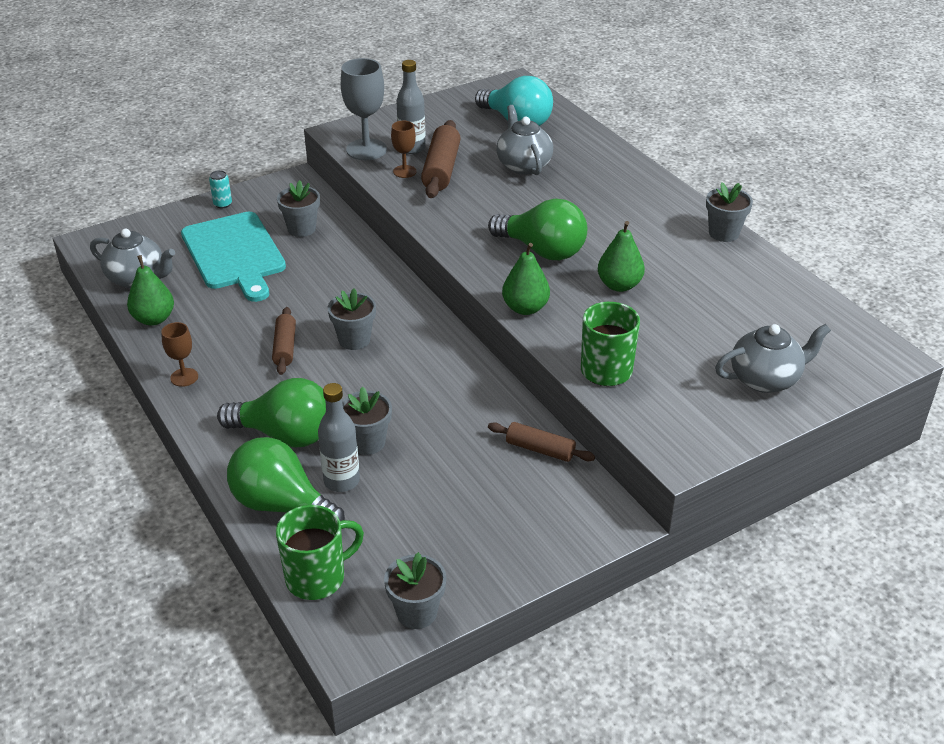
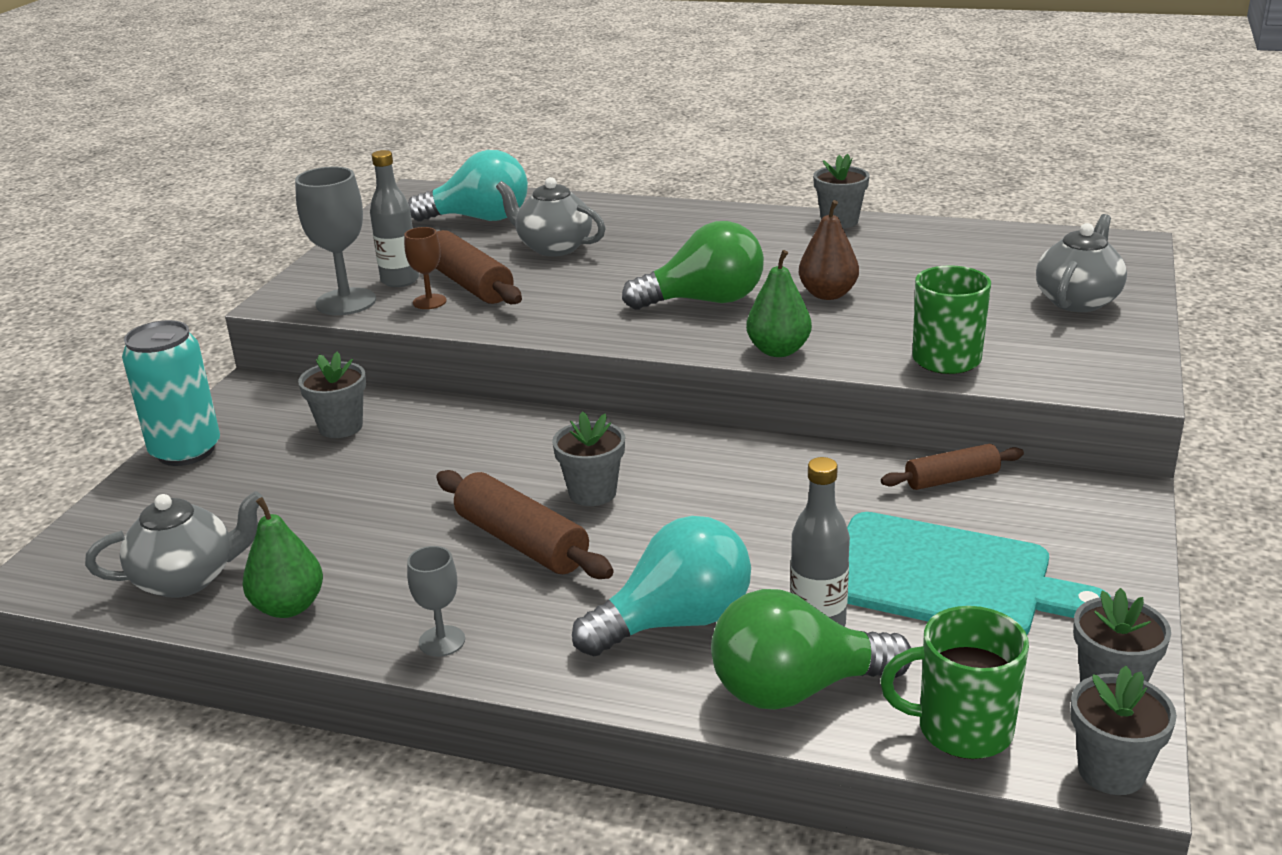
camera: 40 degrees left, 10 degrees down
(184, 377) = (442, 641): brown goblet -> grey goblet
(222, 204) = (186, 451): turquoise can -> turquoise can, size x2.34
(234, 254) = (290, 489): turquoise cutting board -> turquoise cutting board (946, 577)
(285, 347) = (521, 542): brown rolling pin -> brown rolling pin, size x1.59
(285, 435) = (675, 622): green light bulb -> turquoise light bulb
(317, 578) = (962, 729): green mug -> green mug turned 105 degrees counterclockwise
(367, 442) = (779, 573): grey flower pot -> grey flower pot (1111, 771)
(619, 285) = (828, 294): green pear -> brown pear

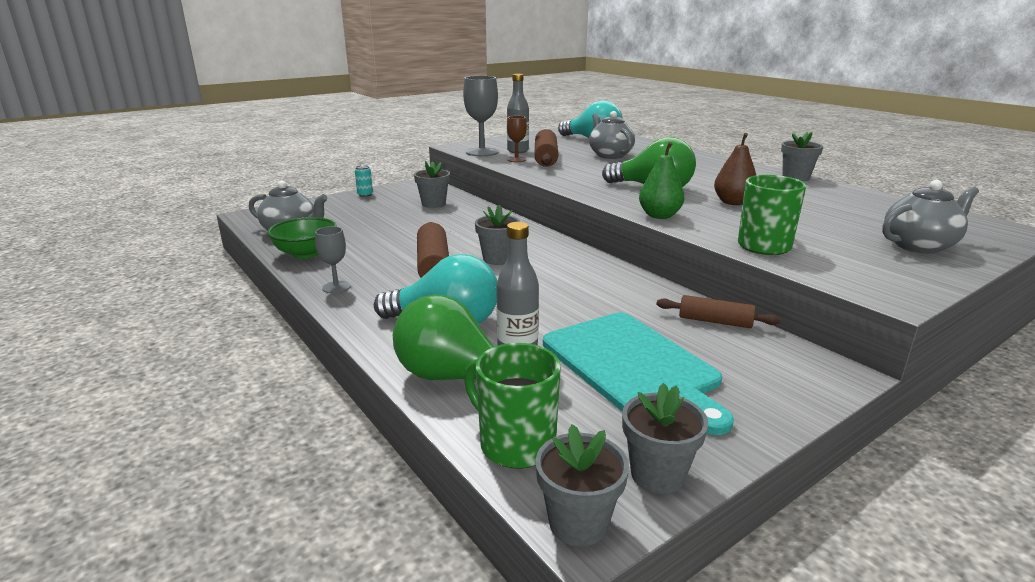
camera: 35 degrees right, 5 degrees down
(186, 451) = (365, 195): turquoise can -> turquoise can, size x0.43
(289, 607) = (306, 253): green pear -> green bowl

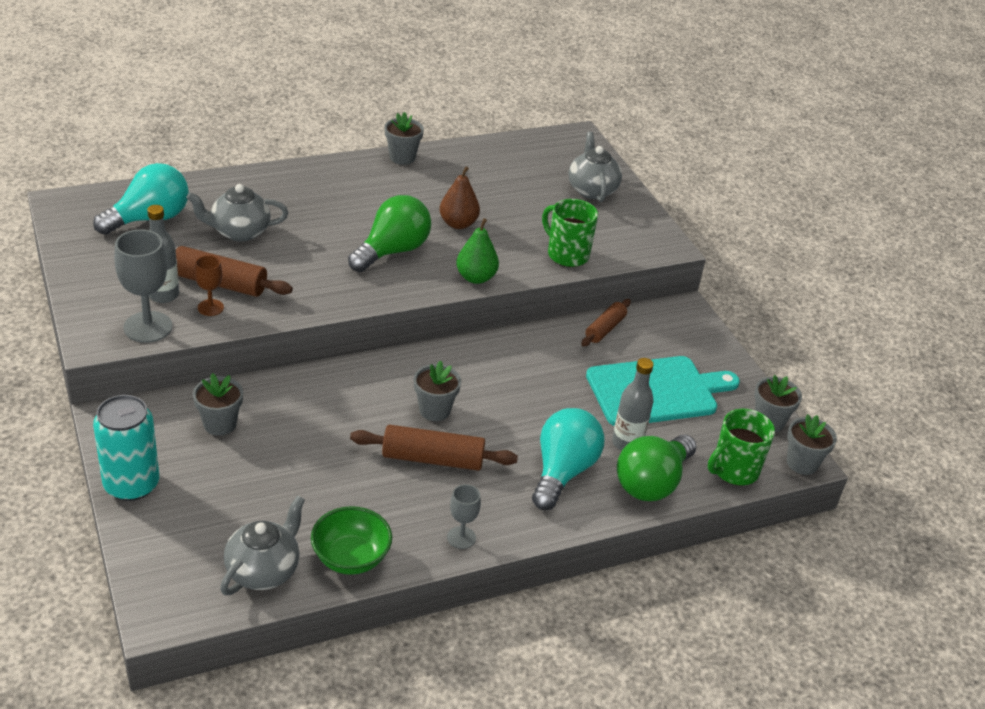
camera: 80 degrees left, 15 degrees up
(365, 195) = (131, 485): turquoise can -> turquoise can, size x2.34

